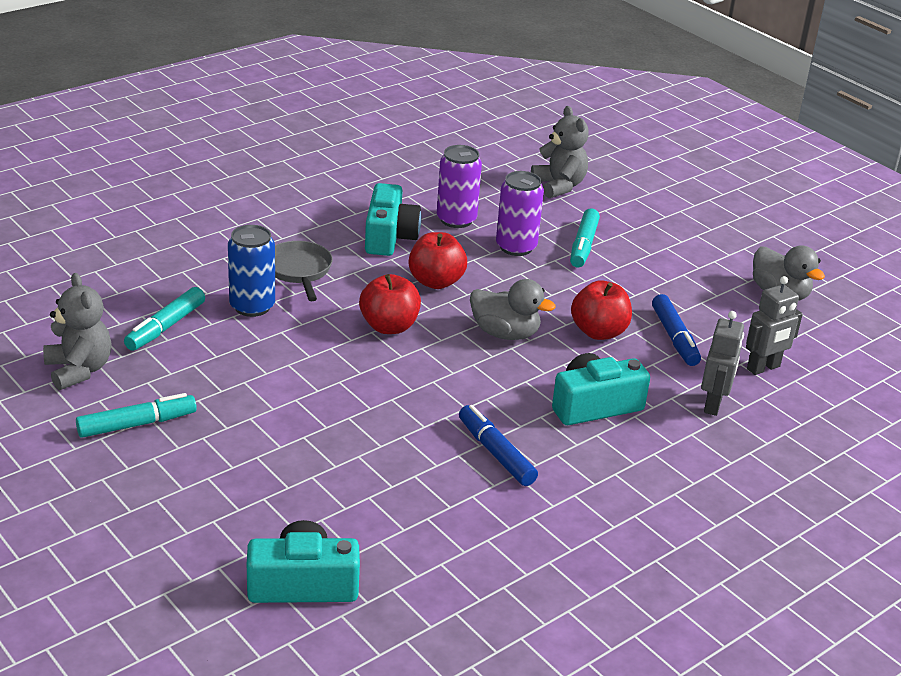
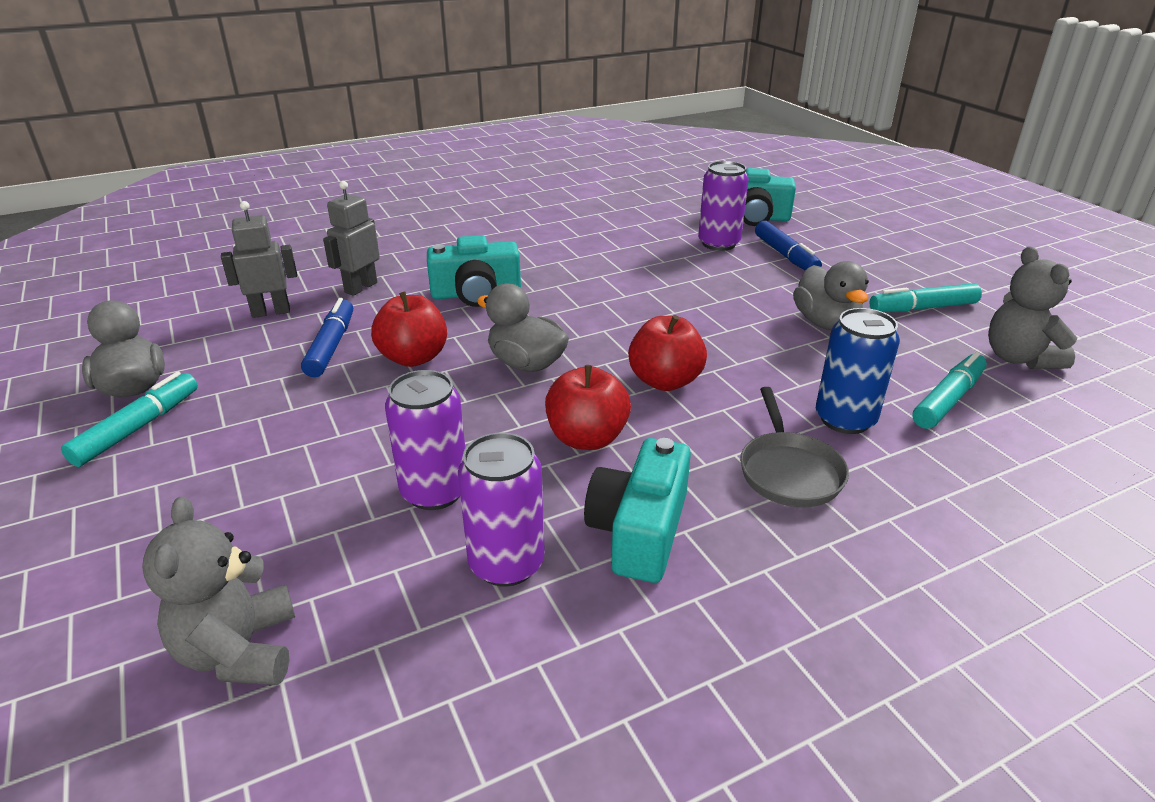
camera: 165 degrees left, 0 degrees up
(244, 396) = (825, 323): none -> grey duck
(350, 516) = (718, 243): none -> purple can
(496, 453) = (589, 269): blue marker -> blue marker (785, 255)
(583, 245) = (323, 486): turquoise marker -> turquoise marker (138, 428)

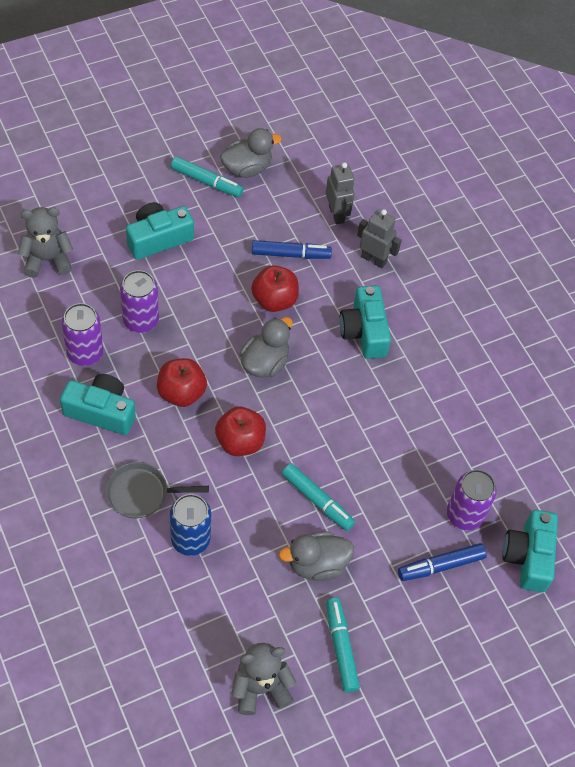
camera: 85 degrees right, 25 degrees up
(247, 479) = (158, 239): none -> turquoise camera
(948, 400) = (208, 612): turquoise marker -> turquoise marker (317, 500)

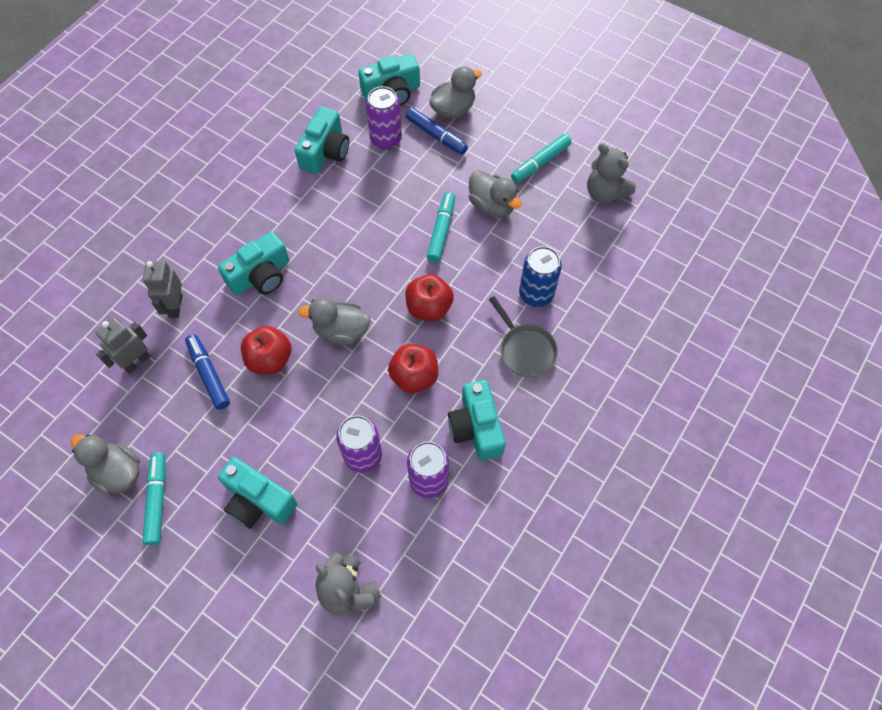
camera: 115 degrees left, 5 degrees up
(468, 604) = (453, 109): none -> grey duck
(480, 451) = (325, 152): none -> turquoise camera

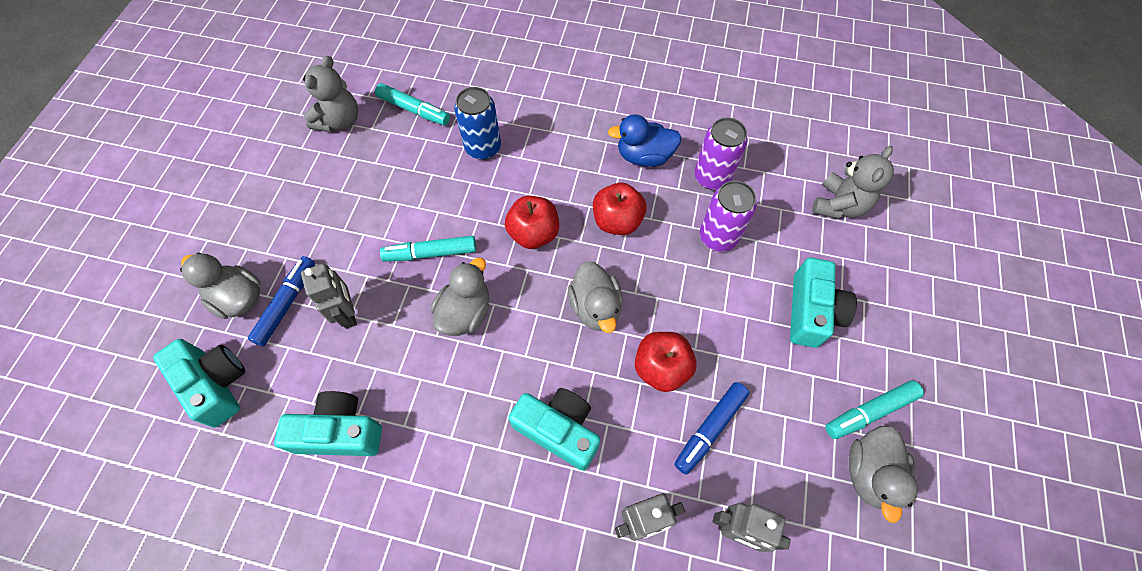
camera: 110 degrees left, 0 degrees up
(386, 139) = (303, 361): purple can -> none
(411, 170) = (348, 313): none -> grey robot
(476, 427) = (644, 156): turquoise camera -> blue duck
(492, 206) = (382, 215): grey duck -> grey duck (465, 313)
(525, 350) = (548, 141): grey pan -> none
(540, 163) = (310, 186): turquoise marker -> turquoise marker (414, 110)

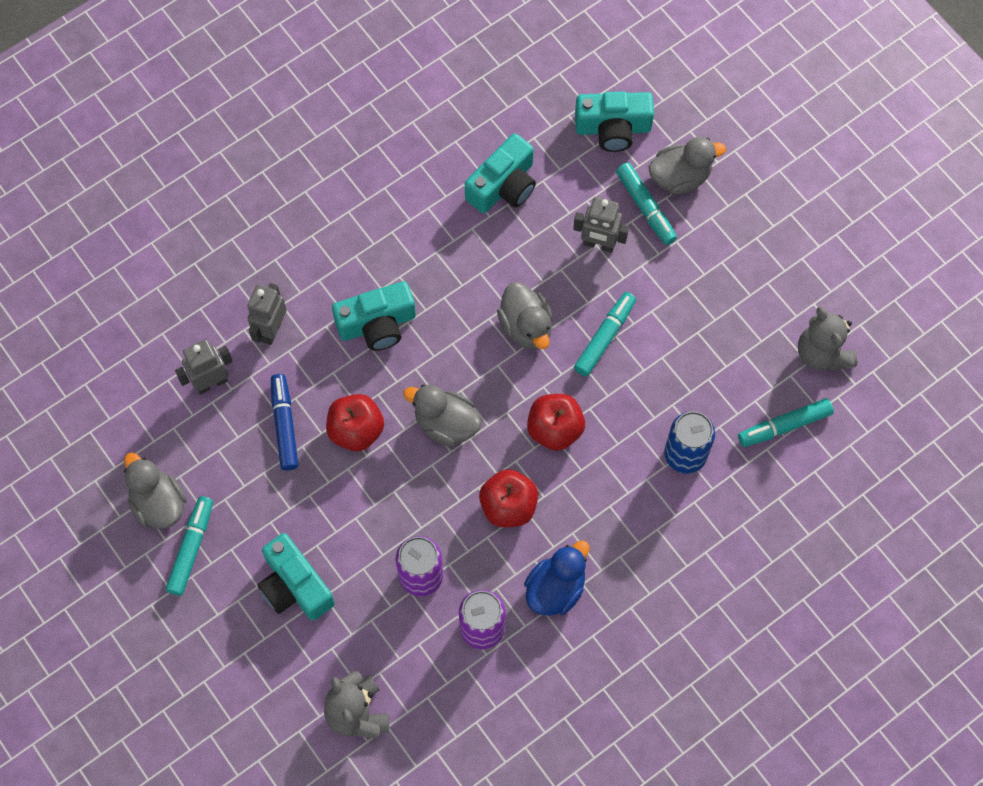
camera: 130 degrees right, 5 degrees up
(287, 304) = (645, 207): blue marker -> turquoise marker

